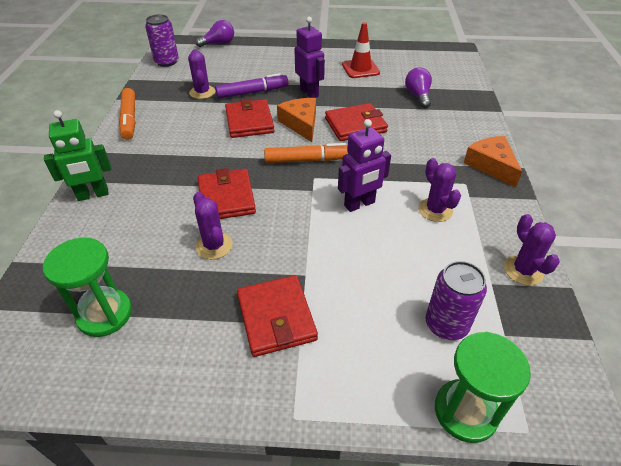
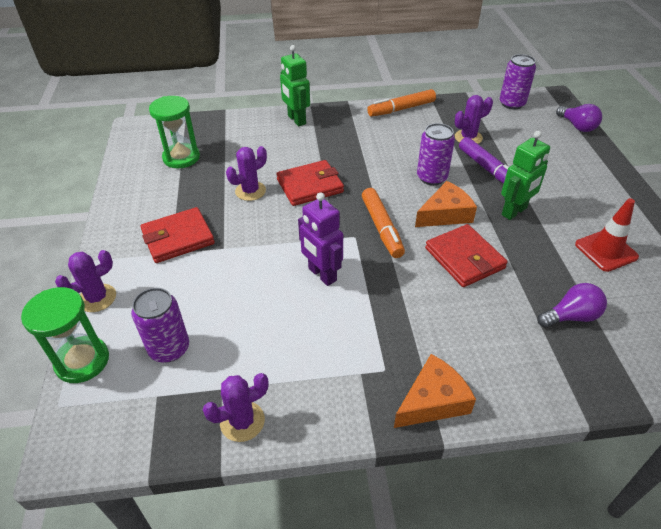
camera: 80 degrees right, 0 degrees up
(249, 121) = (432, 177): red wallet -> purple can
(309, 92) = (514, 211): purple robot -> green robot
(435, 210) = (327, 339): purple cactus -> purple cactus (97, 298)

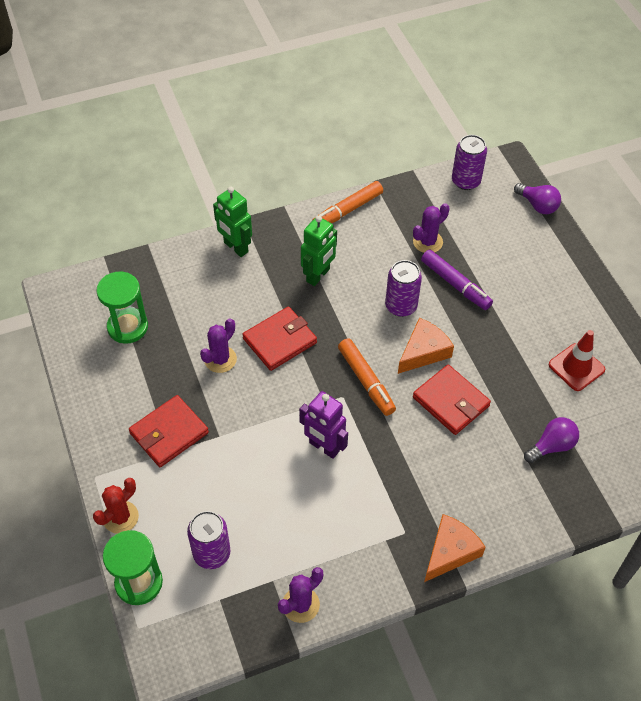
camera: 15 degrees left, 10 degrees up
(97, 298) = (120, 517): purple cactus -> red cactus
(514, 211) = (488, 336): green robot -> green robot (318, 275)

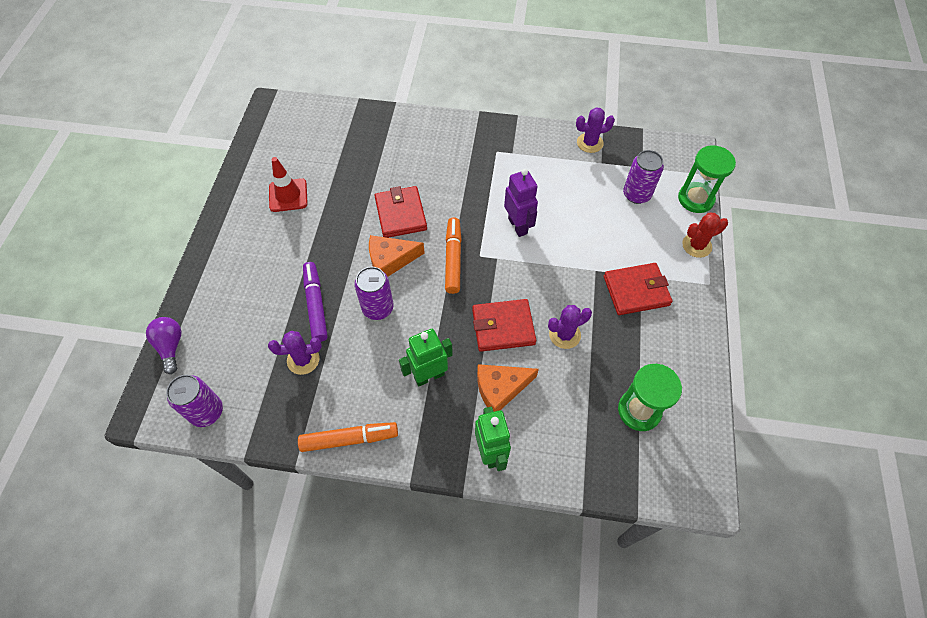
camera: 150 degrees left, 5 degrees up
(450, 552) = (475, 130): orange cheese -> orange cheese (500, 388)
(551, 446) = (357, 156): purple light bulb -> none

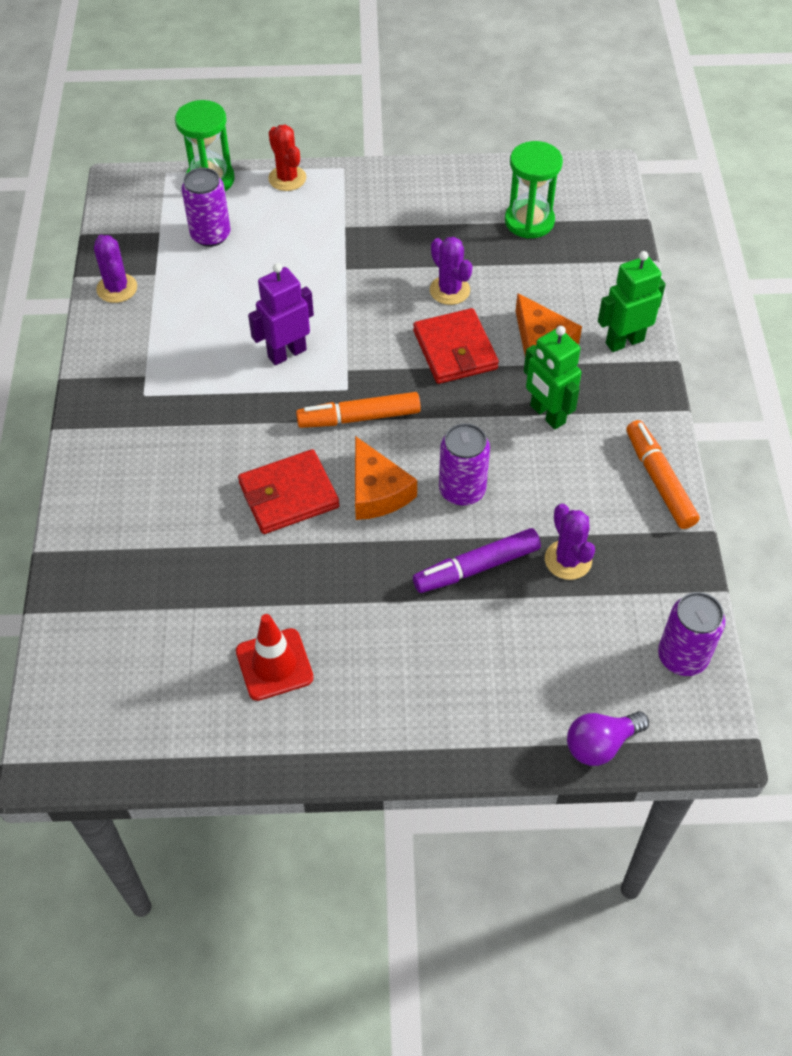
camera: 100 degrees left, 5 degrees down
(636, 291) = (368, 230): red wallet -> none

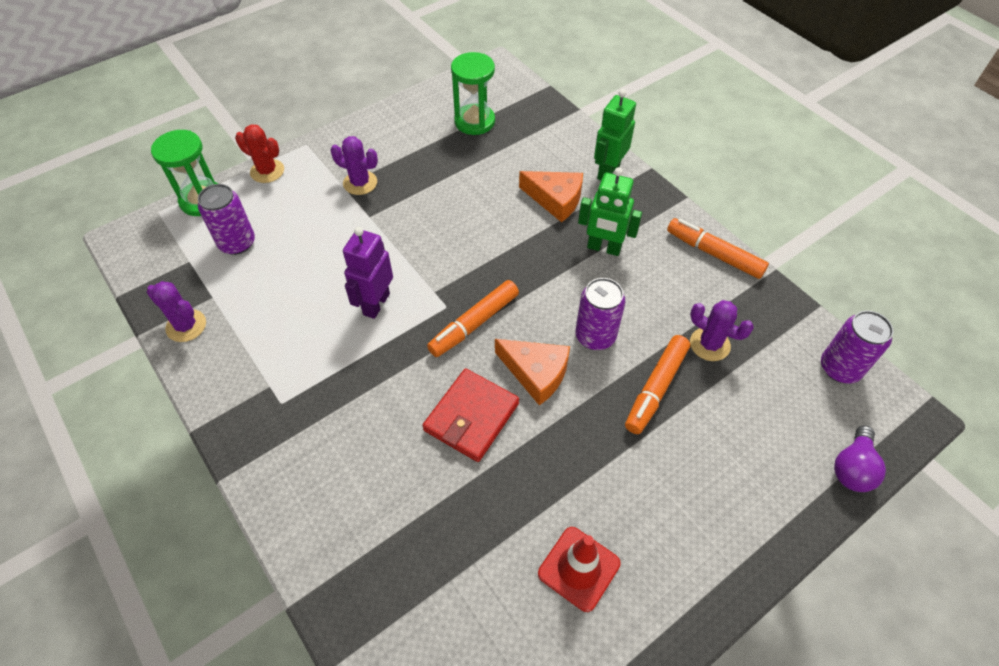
camera: 35 degrees left, 0 degrees up
(449, 290) = (460, 195): purple cactus -> purple cactus (360, 183)
(455, 350) = (501, 236): red wallet -> none
(477, 567) = (656, 388): purple marker -> orange marker

